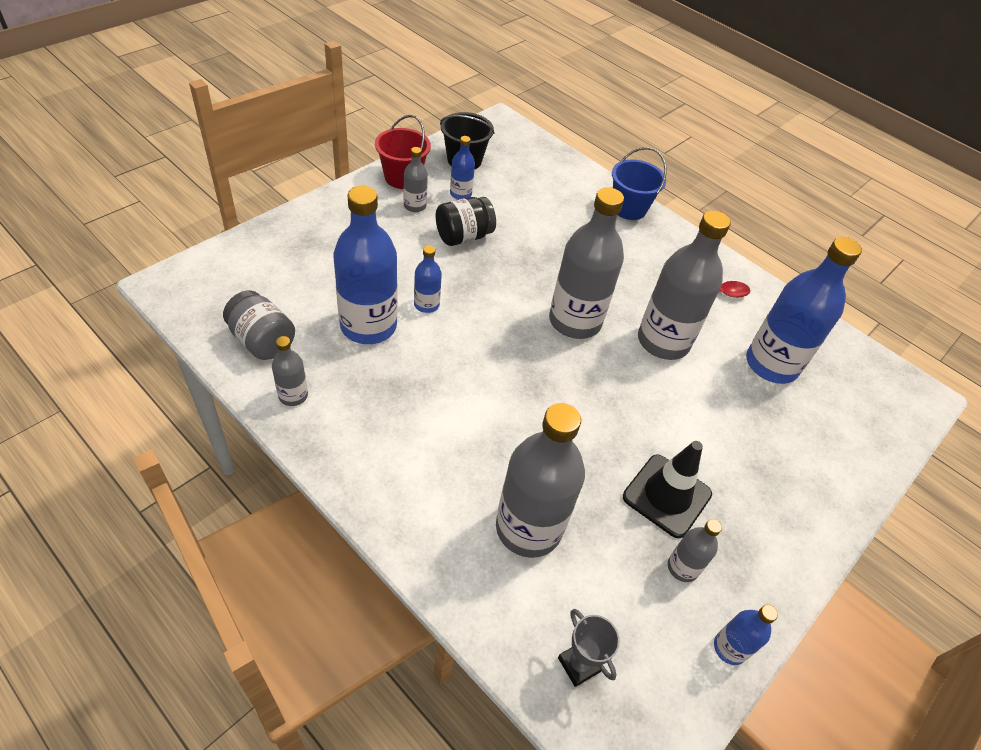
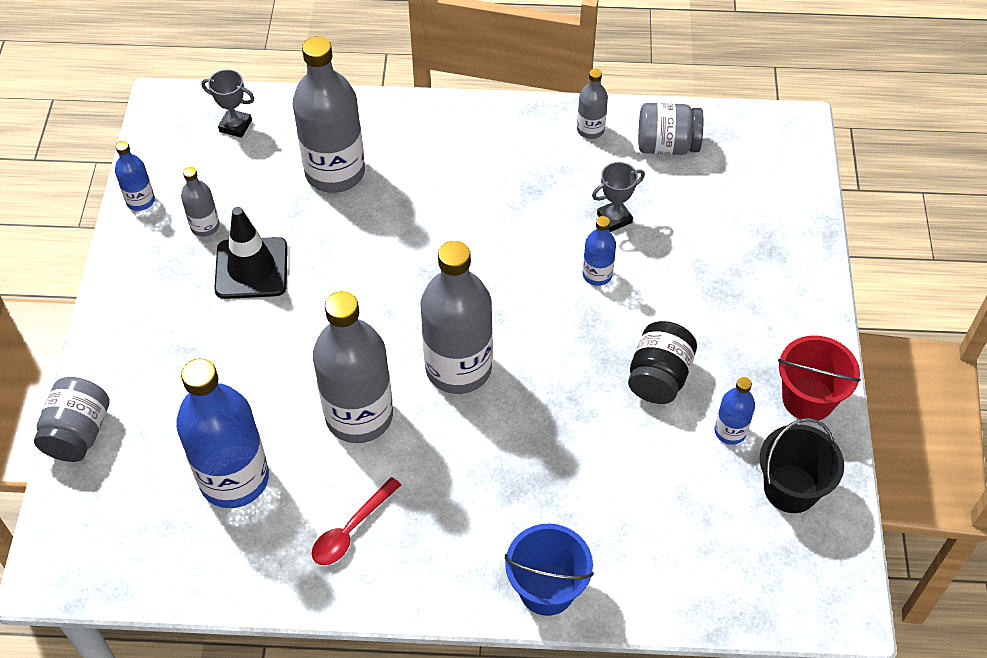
camera: 145 degrees right, 5 degrees up
(368, 326) = (614, 218): blue bottle -> grey trophy
(415, 206) = (747, 372): grey bottle -> none
(874, 468) = (78, 433): none -> grey jar

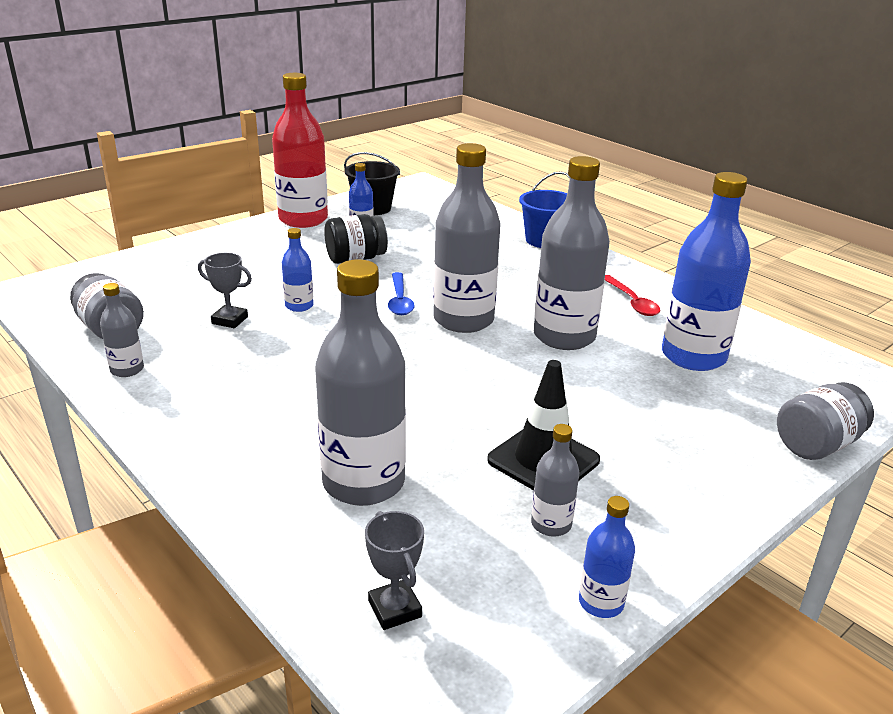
camera: 135 degrees left, 25 degrees down
(351, 529) = (632, 302): red spoon -> red spoon turned 75 degrees clockwise
(538, 349) = (399, 300): none -> blue spoon
(808, 399) = (303, 219): red bucket -> red bottle

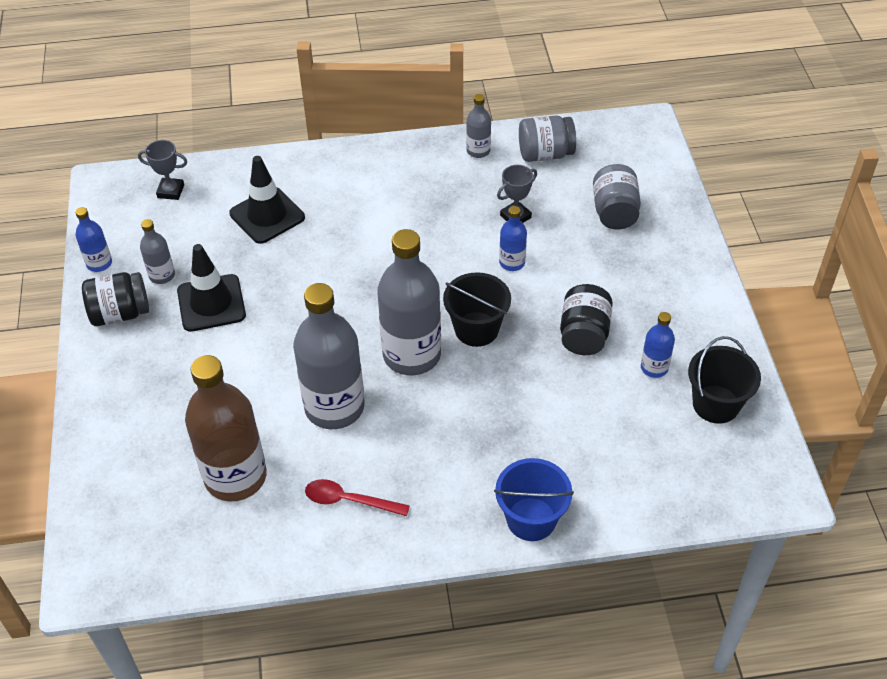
camera: 125 degrees right, 20 degrees up
(303, 219) = (712, 332): red bottle -> none
(363, 482) = (267, 215): grey bottle -> black traffic cone
(399, 300) = (476, 329): blue spoon -> black bucket
(644, 528) = (120, 313): none -> black jar
(693, 356) = (235, 477): blue bottle -> brown bottle
(816, 445) = (85, 462): grey jar -> grey jar (614, 212)

